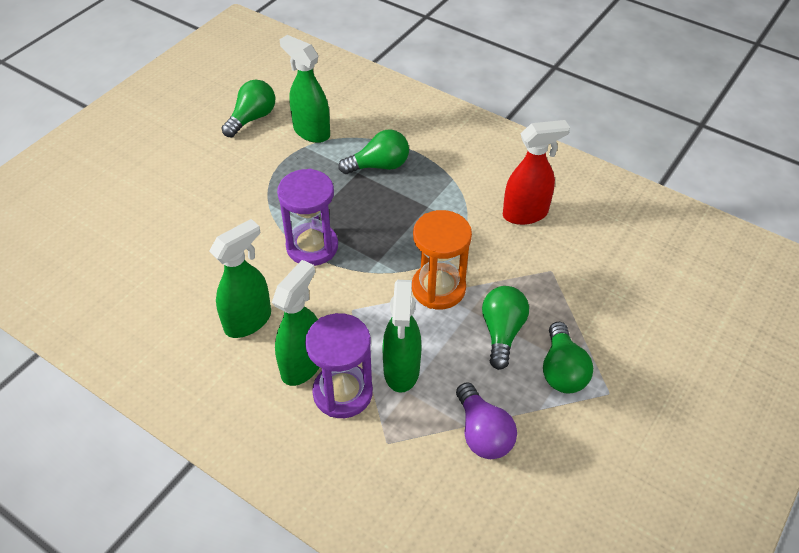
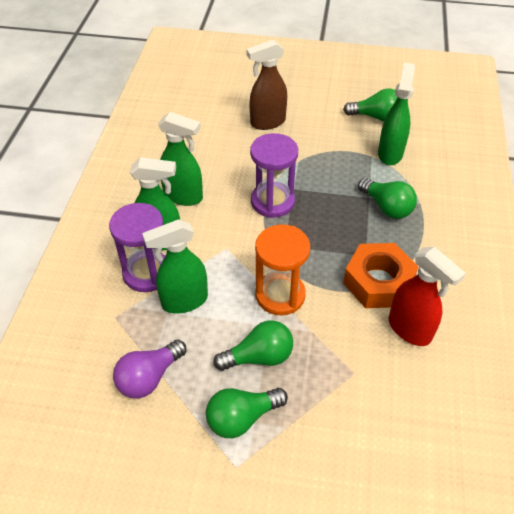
camera: 65 degrees right, 0 degrees up
(187, 204) = (267, 122): none -> brown spray bottle
(464, 211) = (378, 282): none -> orange nut

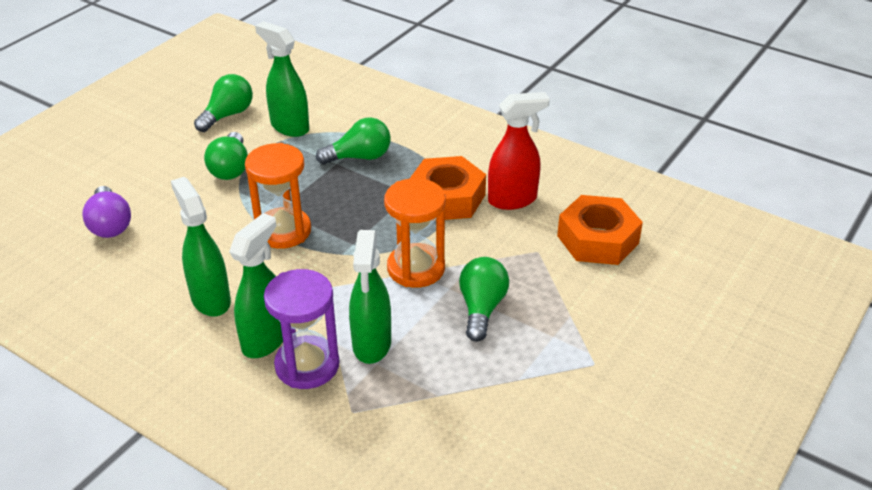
camera: 65 degrees left, 10 degrees down
(149, 377) = (455, 402): purple light bulb -> purple light bulb (110, 224)
(183, 196) = (210, 299): green spray bottle -> green spray bottle turned 75 degrees counterclockwise
(242, 418) = (544, 343): green light bulb -> green light bulb (230, 168)
(267, 122) = (153, 193): brown spray bottle -> none
(272, 202) = (283, 231): purple hourglass -> orange hourglass
(402, 417) = (598, 239): none -> orange nut

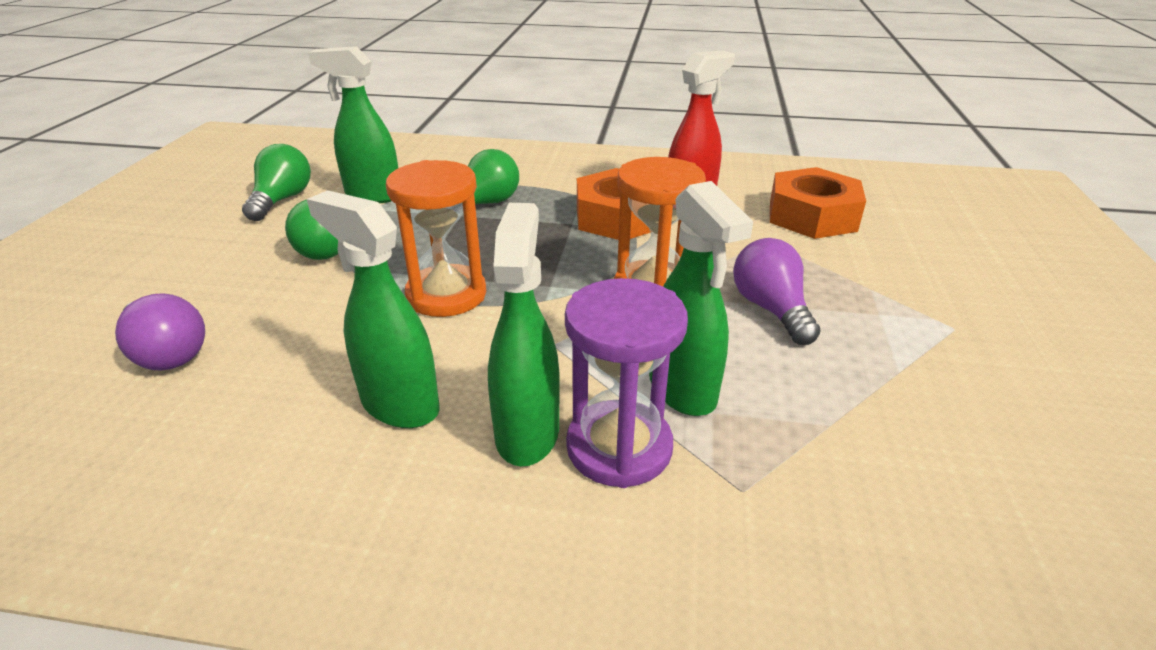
camera: 25 degrees left, 5 degrees down
(481, 308) = (771, 309): green light bulb -> purple light bulb

